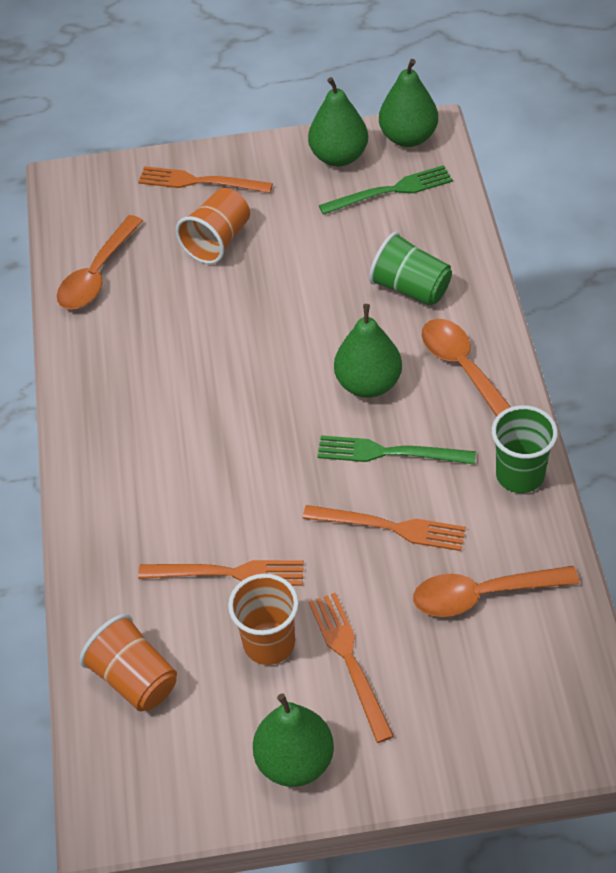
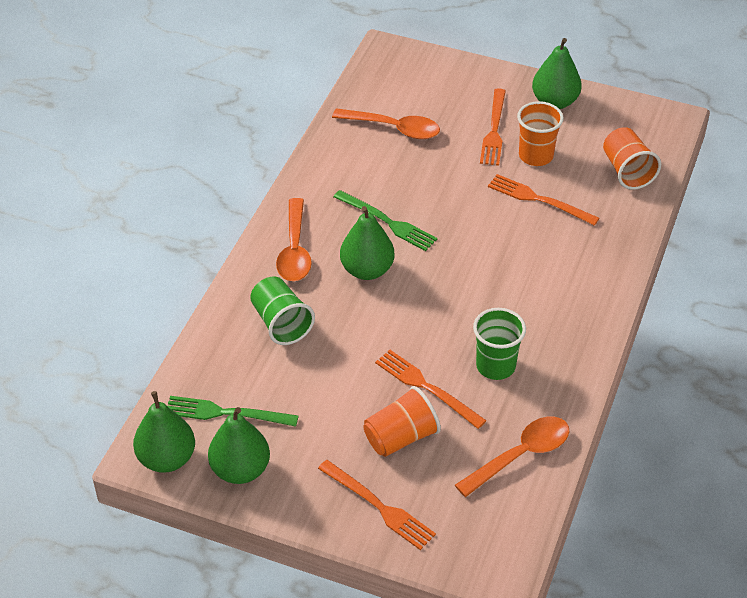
camera: 155 degrees left, 5 degrees down
(389, 527) = (420, 182): orange fork -> orange fork (427, 387)
(520, 475) = (317, 175): green cup -> green cup (495, 366)

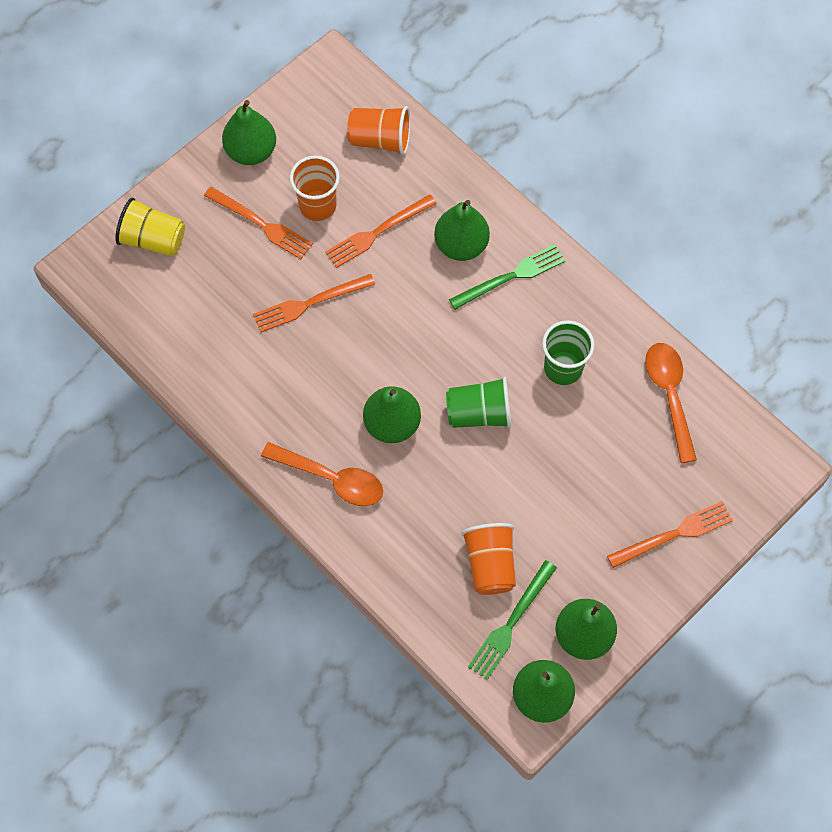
camera: 65 degrees left, 20 degrees up
(281, 323) = (422, 530): green cup -> green cup (479, 413)
(387, 222) = (337, 378): green fork -> green fork (510, 277)
(394, 128) = (207, 313): orange spoon -> none
(401, 437) = (607, 483): orange cup -> orange cup (490, 564)
(427, 387) = (561, 436): orange fork -> orange fork (310, 303)
(436, 78) = (153, 240): none -> yellow cup
(566, 256) = (461, 245): none -> green pear

